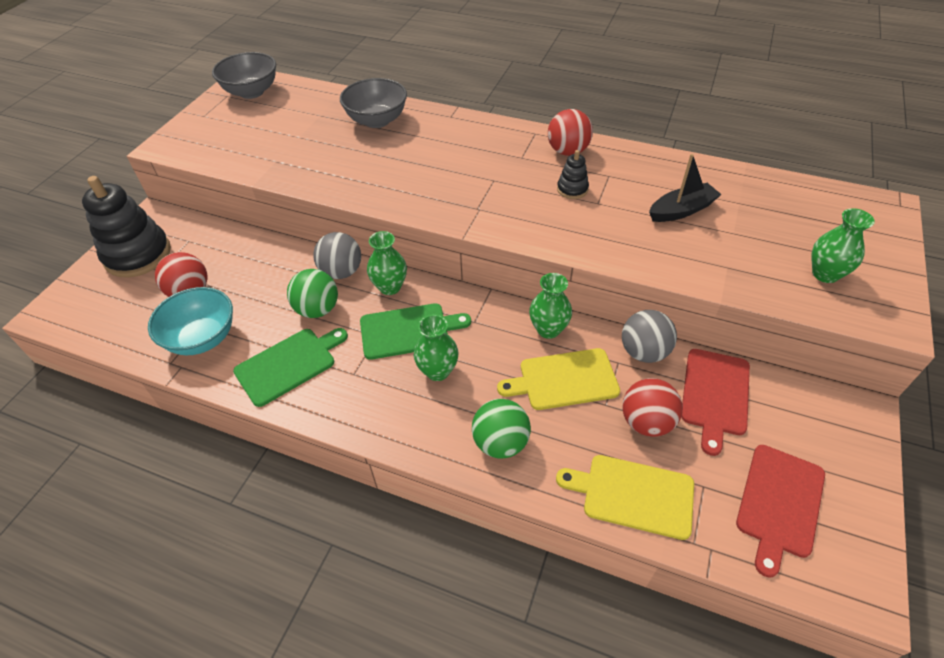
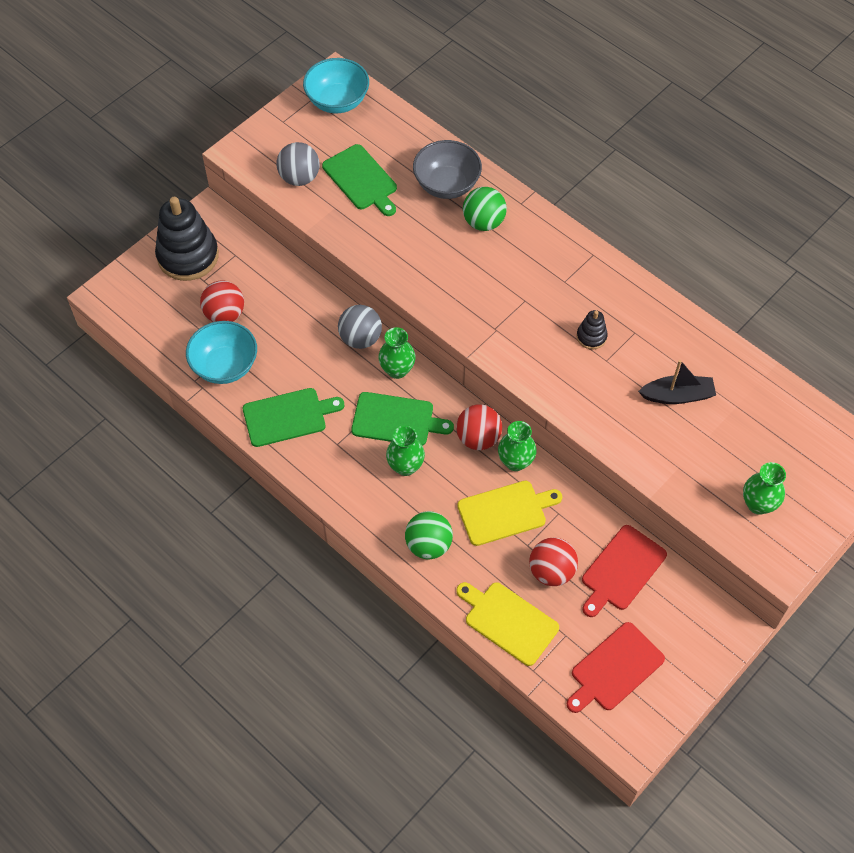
camera: 20 degrees right, 10 degrees up
(251, 92) = (337, 101): grey bowl -> turquoise bowl
(294, 136) = (361, 179): none -> green cutting board
(317, 309) = (327, 371): green ball -> green ball (483, 222)
(564, 380) = (505, 512): yellow cutting board -> yellow cutting board turned 150 degrees clockwise
(567, 151) = (612, 289): red ball -> red ball (478, 438)
(644, 352) = (585, 512): grey ball -> grey ball (299, 178)

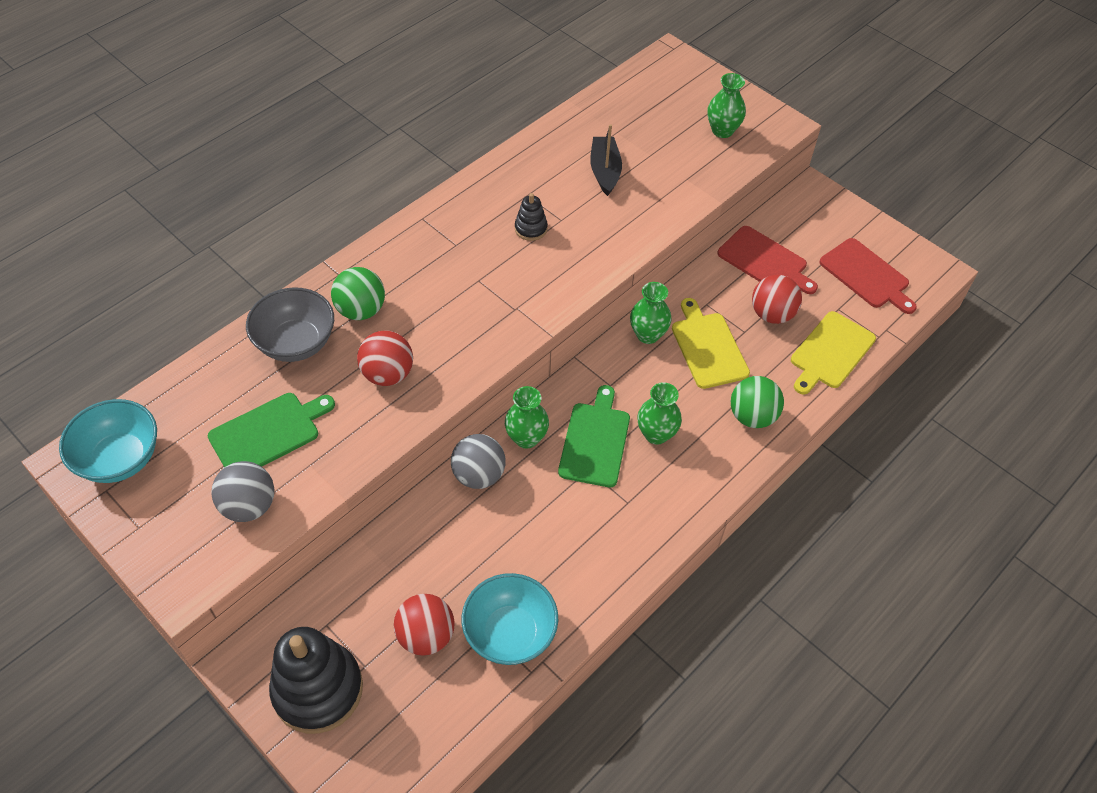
camera: 90 degrees left, 5 degrees down
(288, 416) = (589, 556): green cutting board -> none
(478, 438) = (619, 365): red ball -> red ball (388, 374)

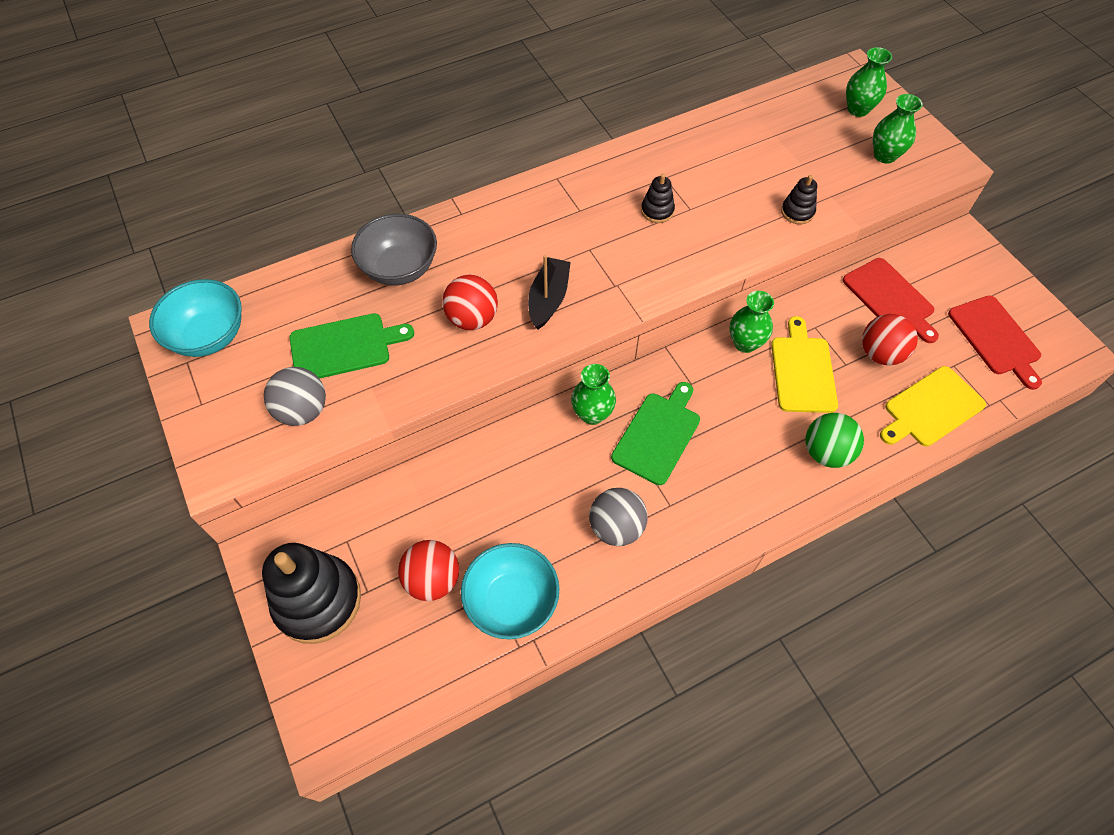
camera: 20 degrees right, 5 degrees up
(361, 310) = (469, 252): green ball -> none
(479, 475) = (535, 438): grey ball -> grey ball (616, 527)
(605, 171) = (750, 171): black boat -> black boat (548, 299)
(656, 434) = (721, 444): green vase -> green vase (858, 109)
(661, 201) = (797, 212): none -> black stacking toy

